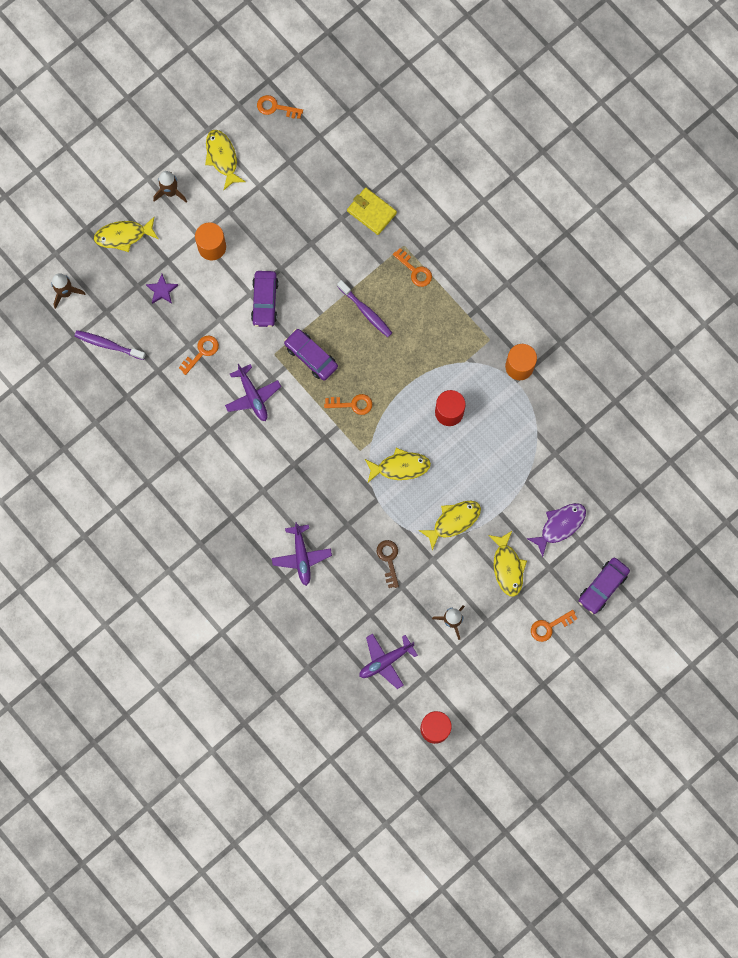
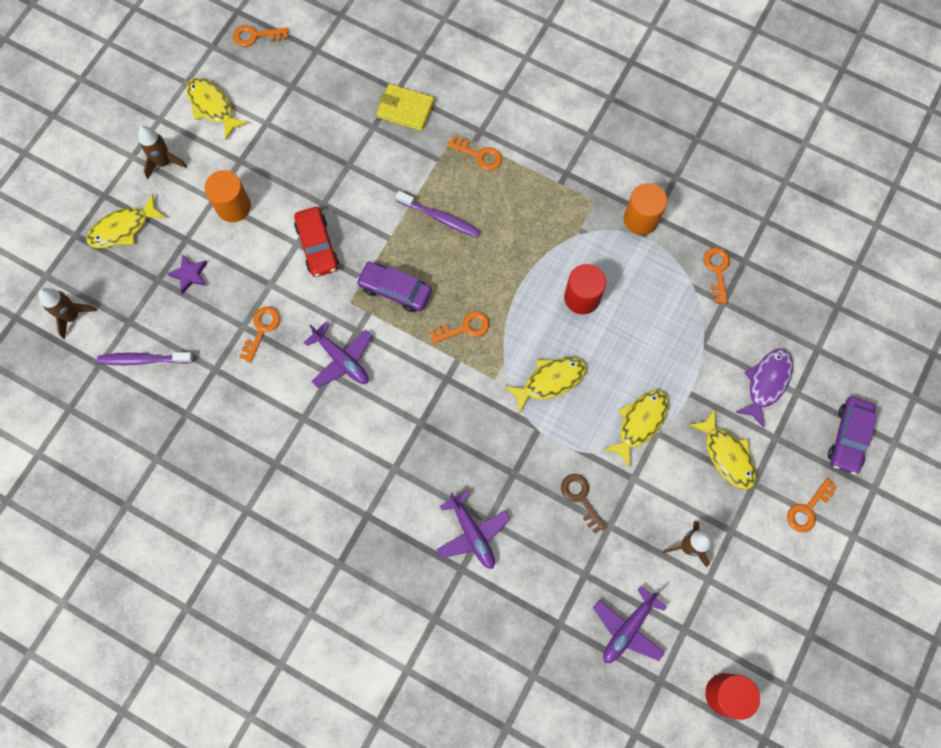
camera: 20 degrees left, 5 degrees down
(265, 301) = (317, 246): purple car -> red car
(560, 428) = (717, 271): none -> orange key

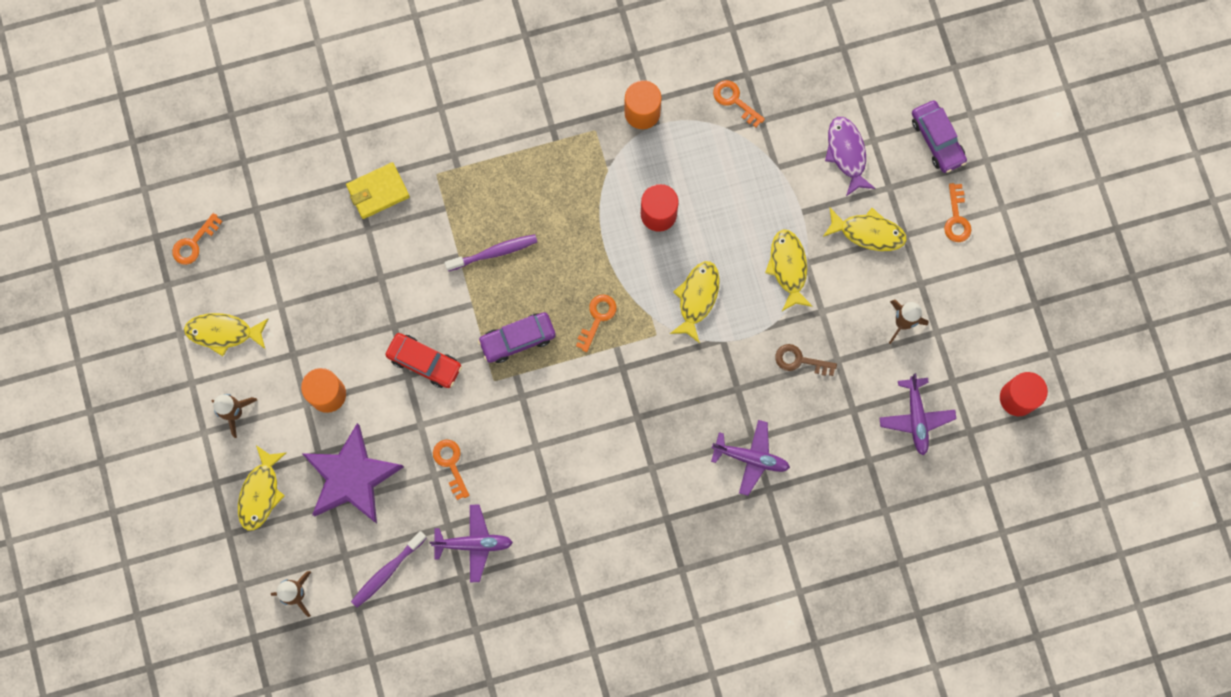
camera: 45 degrees left, 5 degrees up
(190, 275) = (351, 477): purple star -> purple star, size x2.40
(342, 360) = (533, 428): purple plane -> purple plane (474, 544)
(479, 155) = (473, 175): orange key -> none

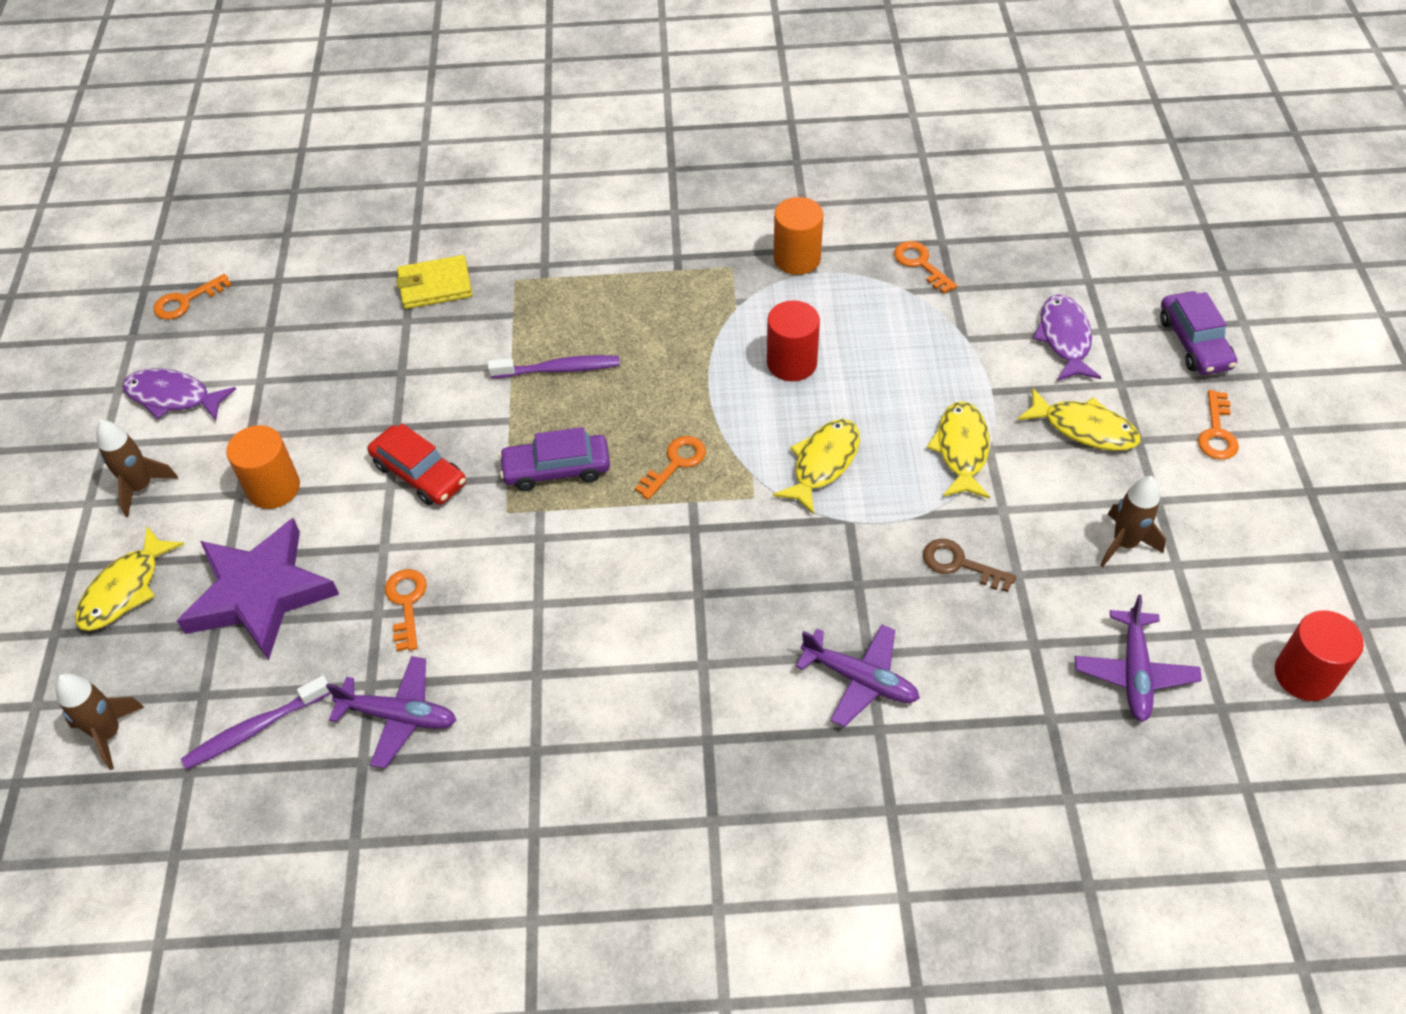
camera: 15 degrees right, 25 degrees down
(223, 332) = (173, 397): yellow fish -> purple fish

